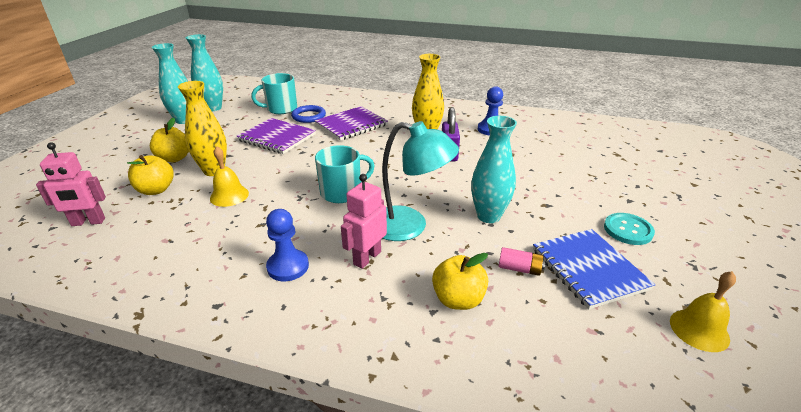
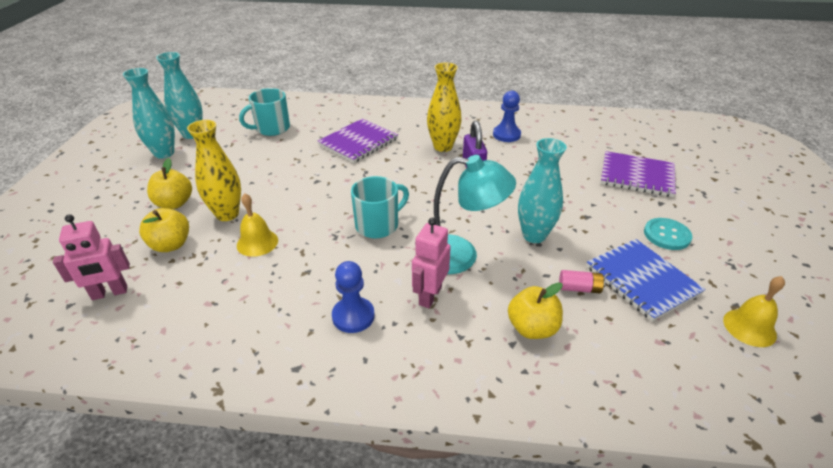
camera: 10 degrees left, 5 degrees up
(277, 138) = (281, 166): purple notebook -> purple notebook (637, 176)
(309, 116) = (307, 135): blue ring -> none

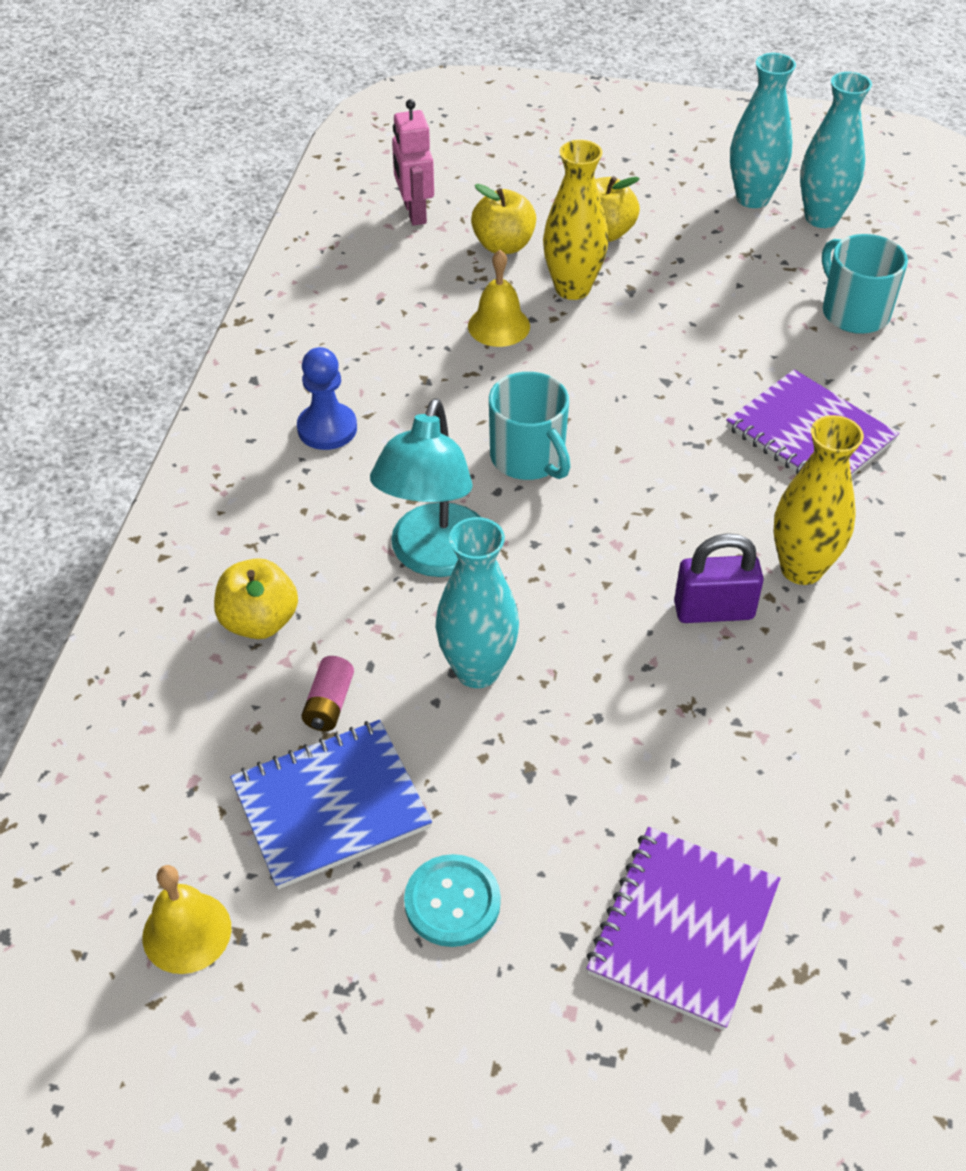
camera: 95 degrees right, 10 degrees up
(430, 296) = (350, 510): pink robot -> none
(506, 135) = (869, 696): blue pawn -> none

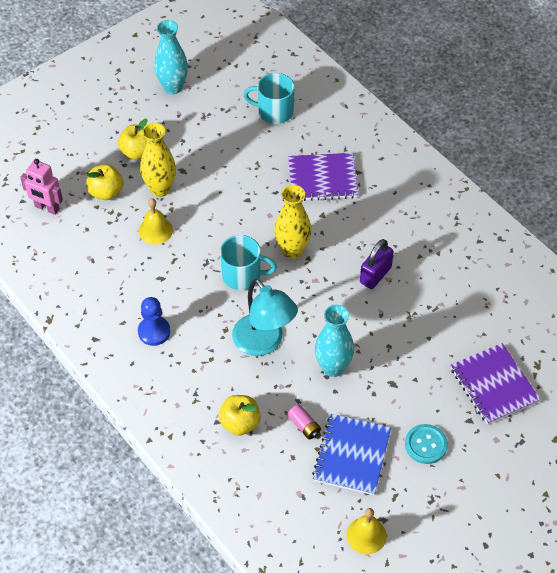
camera: 50 degrees left, 5 degrees up
(801, 568) = (382, 234): yellow vase -> yellow vase (292, 250)
(822, 218) = (210, 76): turquoise vase -> none

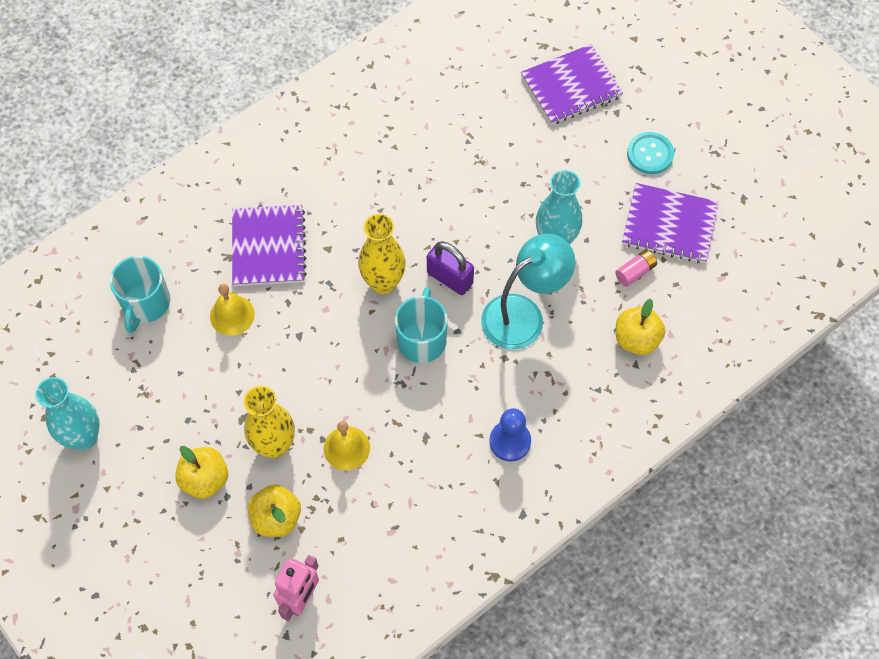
camera: 90 degrees left, 10 degrees up
(351, 455) = (669, 225): blue notebook -> purple notebook
(366, 535) = (764, 214): yellow bell -> yellow bell (232, 315)
(375, 275) = (422, 193): purple padlock -> purple padlock (450, 278)

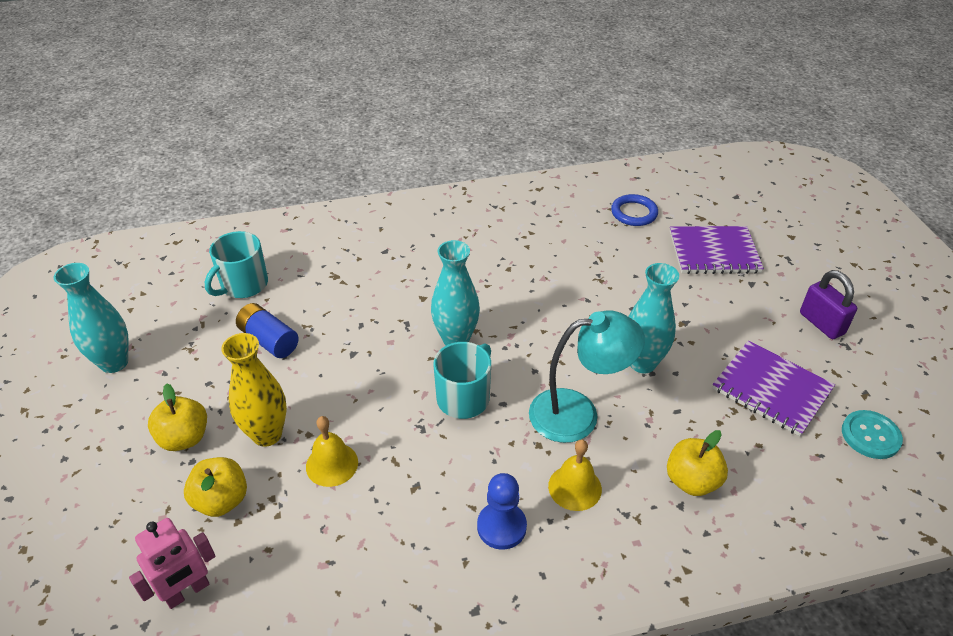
camera: 25 degrees right, 20 degrees down
(213, 354) = (269, 340): none -> blue battery
(232, 315) = (306, 317): yellow bell -> yellow bell (575, 487)
(269, 247) = (373, 280): purple notebook -> none
(383, 282) = (456, 339): yellow vase -> turquoise vase
(450, 278) = (520, 357): purple padlock -> purple padlock (821, 323)
(478, 63) = (634, 213): none -> blue ring
(635, 272) = (716, 418): pink battery -> none
(650, 154) = (773, 325): turquoise button -> turquoise button (870, 435)

